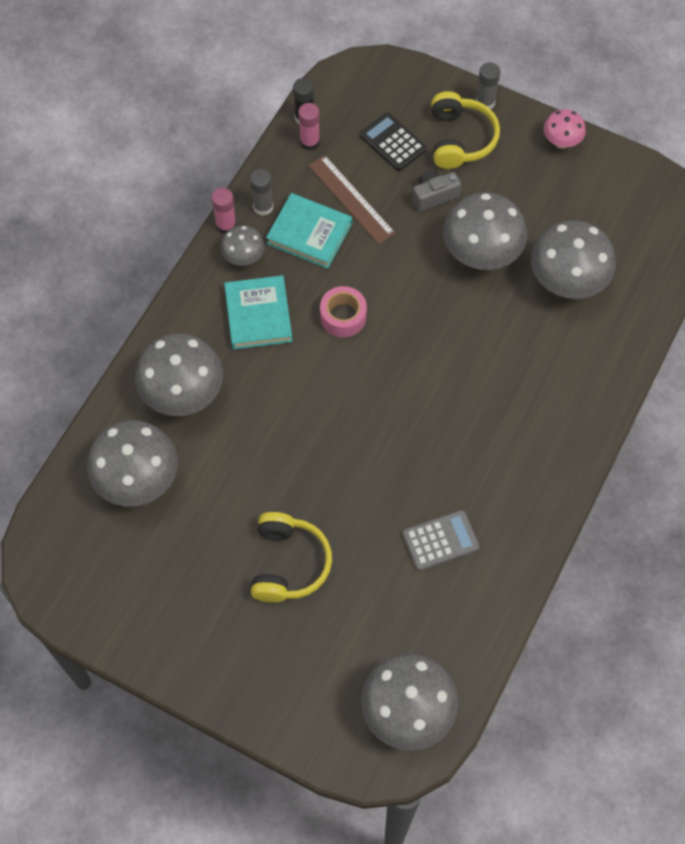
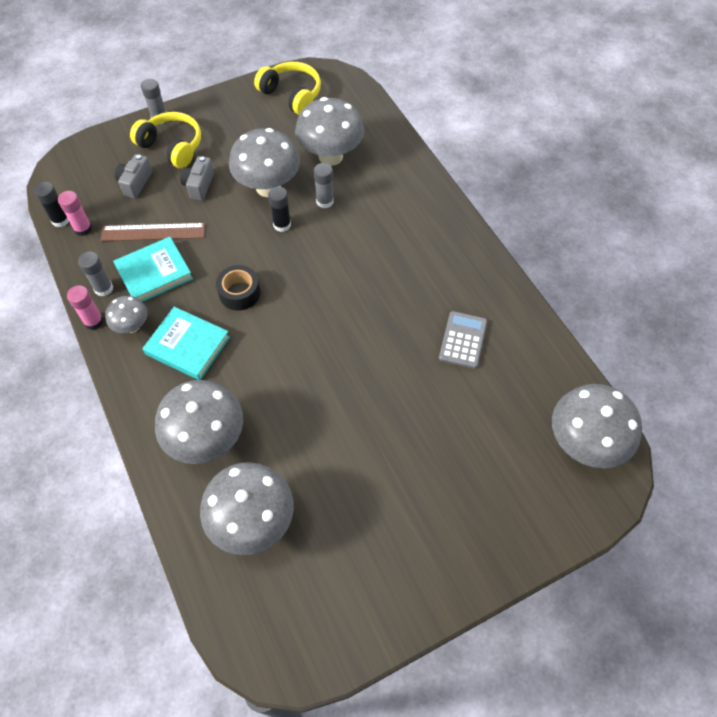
camera: 55 degrees left, 5 degrees down
(288, 563) = (409, 451): yellow headphones -> yellow headphones (291, 95)
(343, 317) = (239, 293): pink tape -> black tape
(392, 142) = (135, 183): black calculator -> grey camera
(447, 298) = (282, 225): none -> black glue stick
(505, 316) = (325, 201): none -> grey glue stick
(561, 142) = (229, 99): pink mushroom -> none

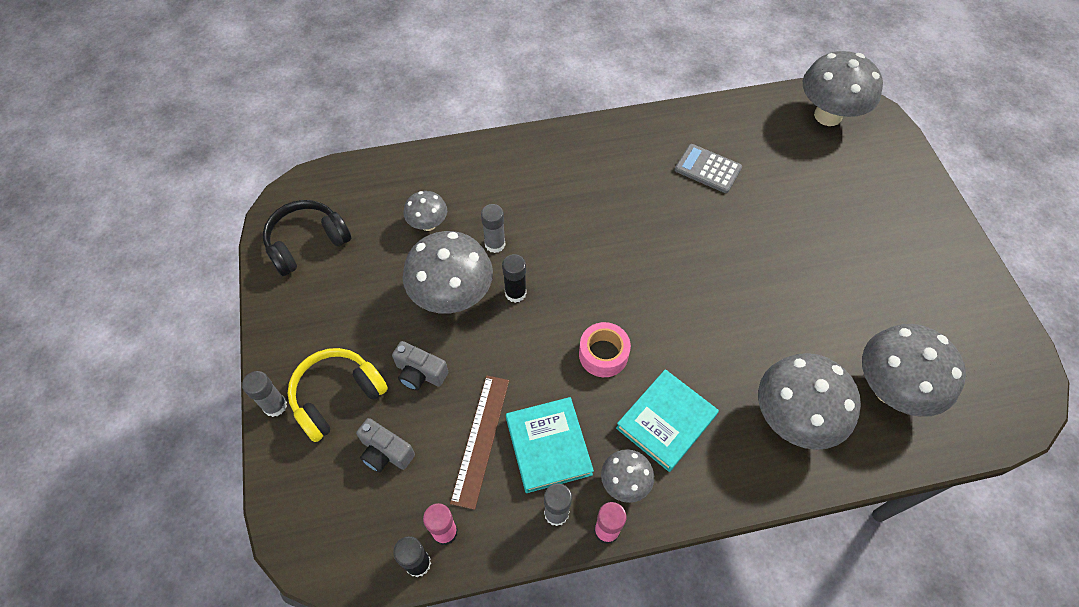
camera: 75 degrees left, 0 degrees up
(239, 293) = (603, 354): black tape -> pink tape
(291, 95) = (307, 243): yellow headphones -> black headphones
(330, 156) = (428, 224): grey mushroom -> grey mushroom, size x0.53

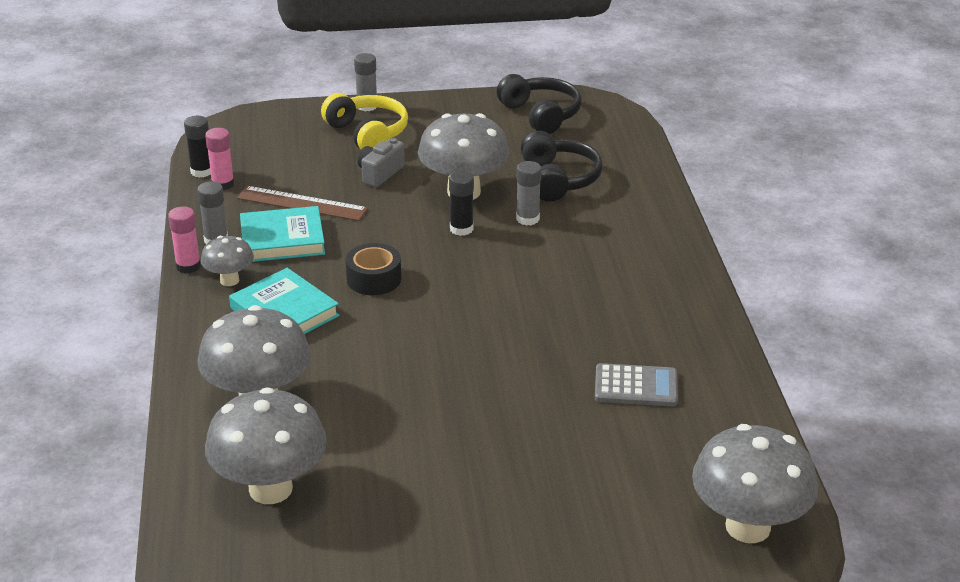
camera: 95 degrees right, 25 degrees down
(385, 452) = (306, 157): grey camera -> none
(428, 224) = (558, 179): grey mushroom -> black headphones
(603, 354) = (374, 279): pink tape -> black tape
(707, 169) = (636, 386): grey calculator -> grey calculator turned 60 degrees clockwise

